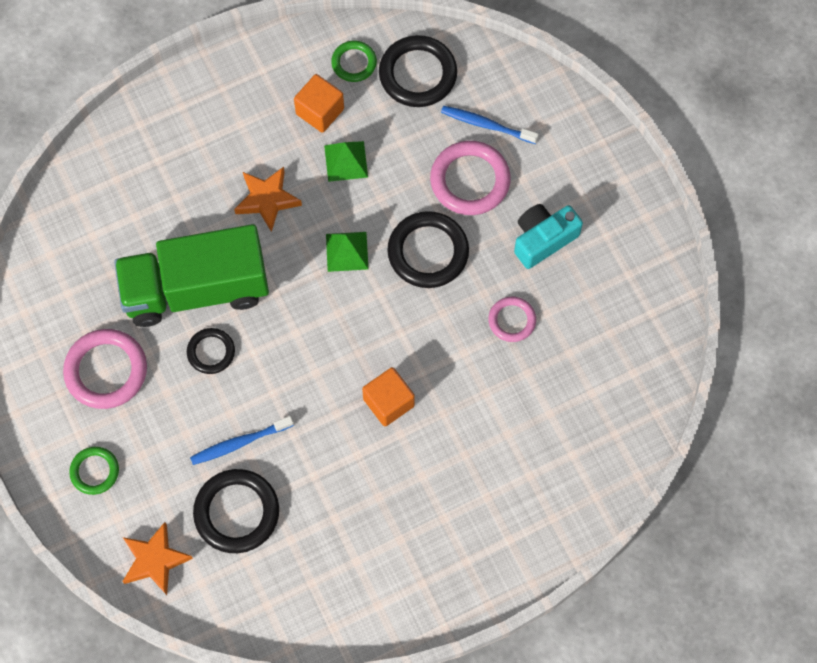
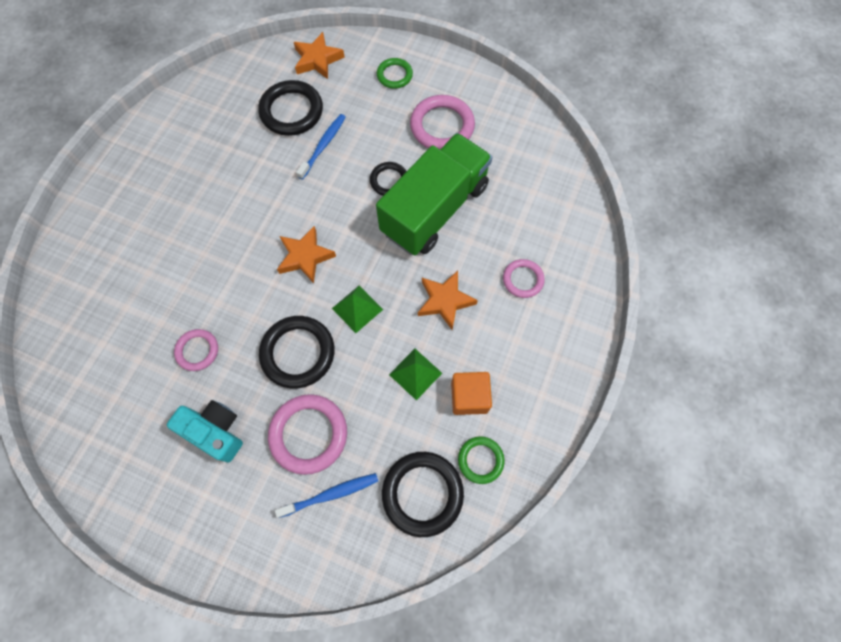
camera: 140 degrees right, 0 degrees up
(184, 166) = (523, 279): none -> pink ring
(352, 336) = (305, 257): none -> orange star
(388, 402) = (246, 234): orange cube -> none
(543, 239) = (215, 431): turquoise camera -> turquoise camera turned 75 degrees counterclockwise

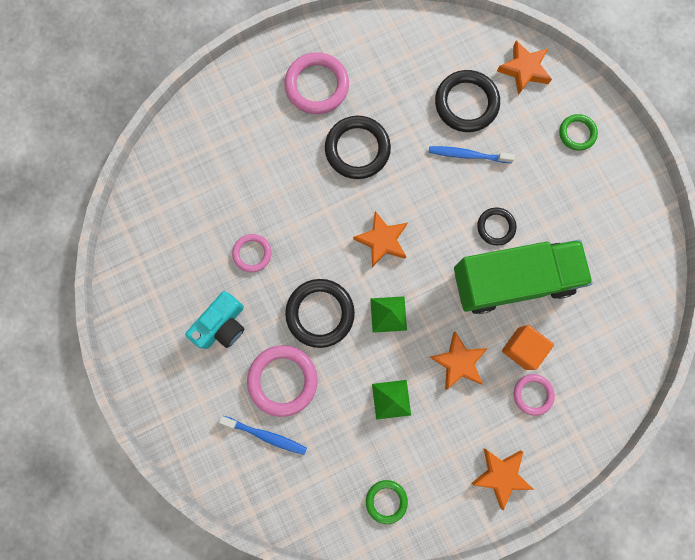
camera: 40 degrees right, 10 degrees up
(215, 431) = (222, 325): turquoise camera -> turquoise camera turned 60 degrees clockwise
(323, 146) = (467, 155): blue toothbrush -> blue toothbrush turned 150 degrees counterclockwise
(422, 493) = (327, 488): black ring -> black ring (357, 149)
(442, 126) = (578, 212): pink ring -> pink ring (317, 86)
(469, 397) = (416, 449): orange cube -> orange cube (522, 348)
(552, 360) = (501, 475): none -> orange star

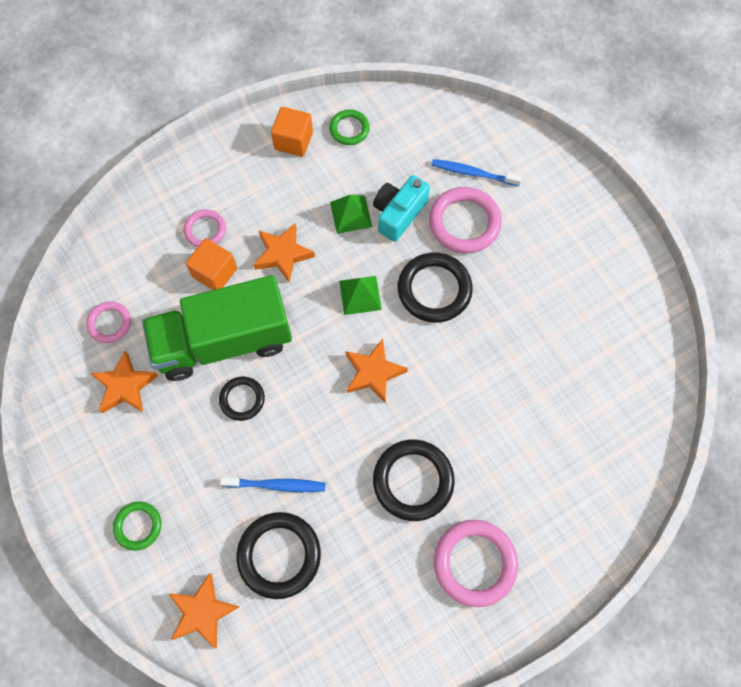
camera: 175 degrees right, 10 degrees down
(222, 325) = (537, 270): turquoise camera -> turquoise camera (398, 214)
(252, 253) = (519, 346): pink ring -> pink ring (110, 323)
(444, 491) = (293, 141): none -> orange cube
(501, 475) = (239, 158): orange star -> orange star (125, 386)

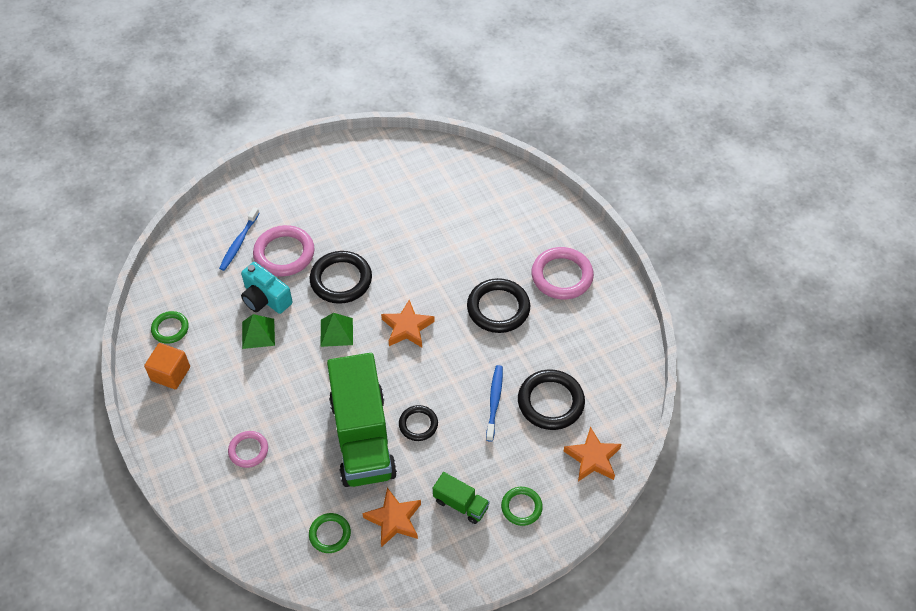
camera: 85 degrees left, 15 degrees down
(110, 323) = (330, 534): pink ring -> green ring
(143, 456) = (461, 504): none -> green truck
(215, 272) = (294, 443): orange cube -> none
(283, 254) = (286, 388): orange star -> none

